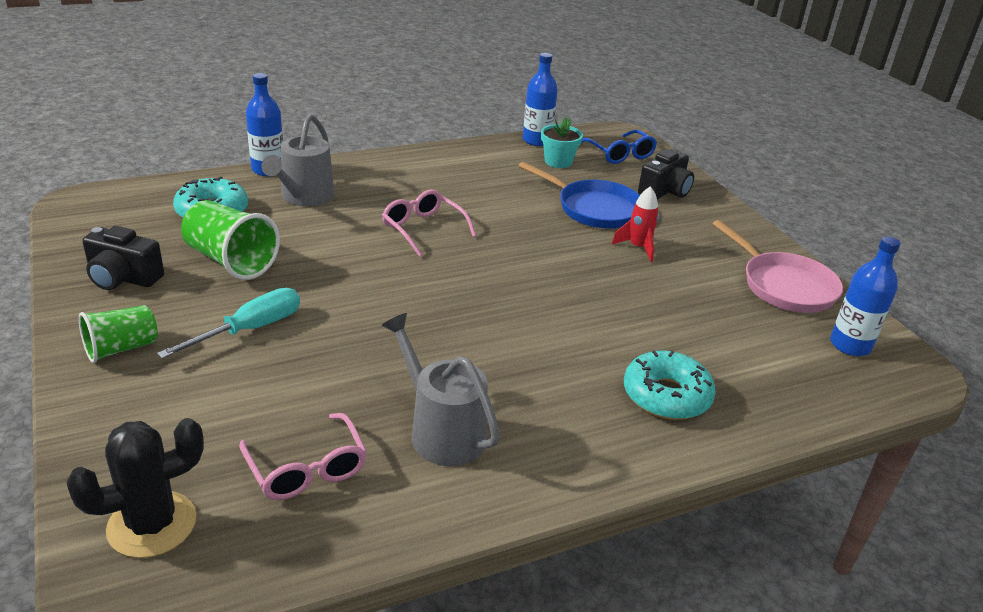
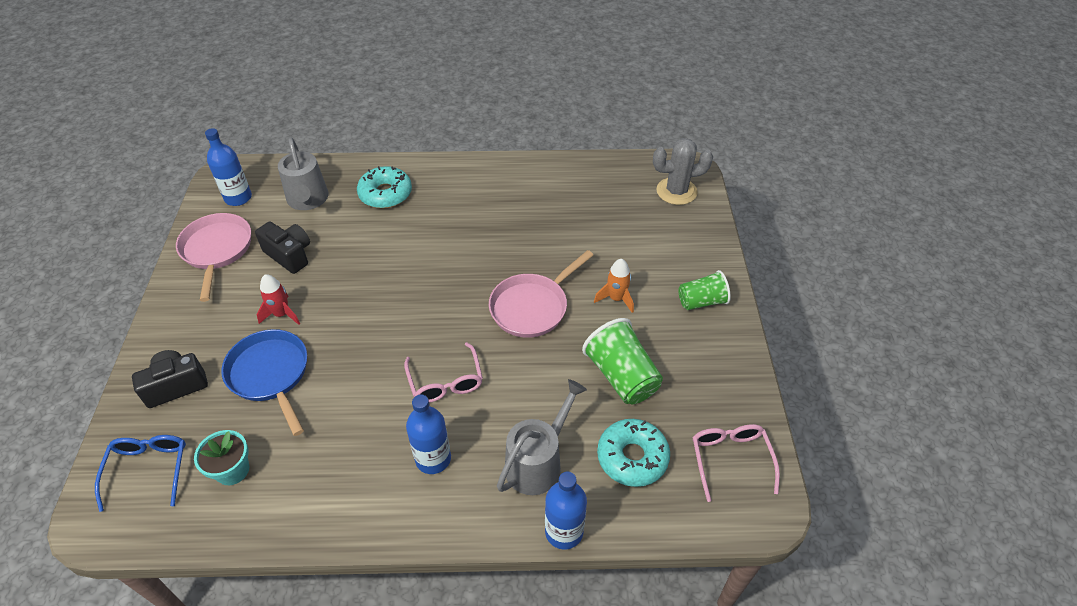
camera: 155 degrees left, 15 degrees up
(123, 278) = (708, 374): black camera -> black camera (289, 255)
(152, 524) = (676, 191): black cactus -> grey cactus
(250, 329) = (616, 299): turquoise screwdriver -> orange rocket
(306, 468) = (600, 200): pink glasses -> pink glasses (730, 460)
(361, 301) = (532, 307): none -> pink pan
(442, 431) = (523, 203): grey watering can -> grey watering can (308, 200)
(536, 140) = (216, 528): blue bottle -> blue bottle (433, 459)

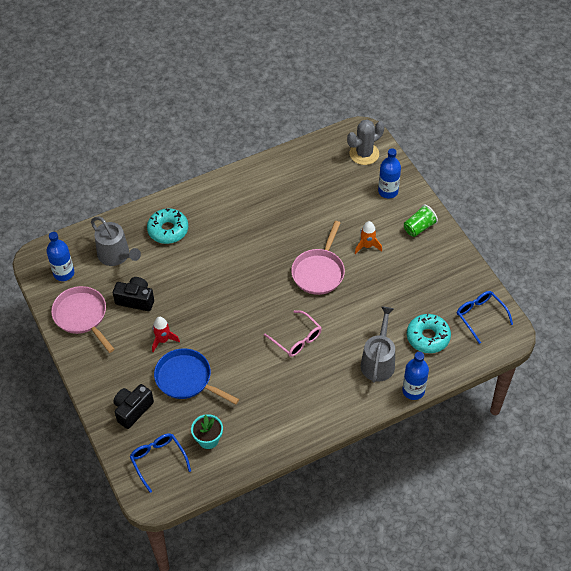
camera: 25 degrees left, 5 degrees up
(433, 459) = (319, 384): blue bottle -> blue bottle (388, 191)
(621, 376) = (397, 293): green cup -> none
(730, 460) = (480, 316): pink glasses -> blue glasses

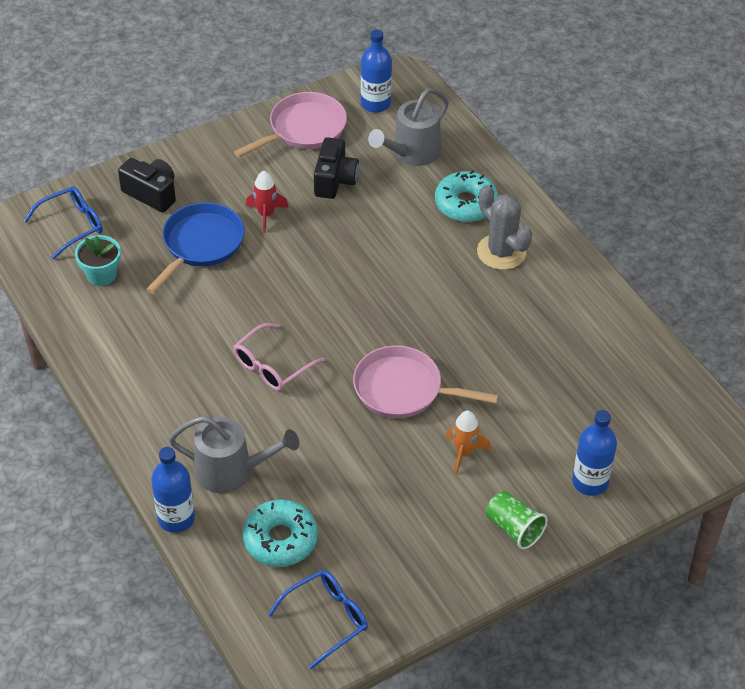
camera: 85 degrees right, 5 degrees down
(364, 154) = (671, 446): grey cactus -> grey cactus (501, 252)

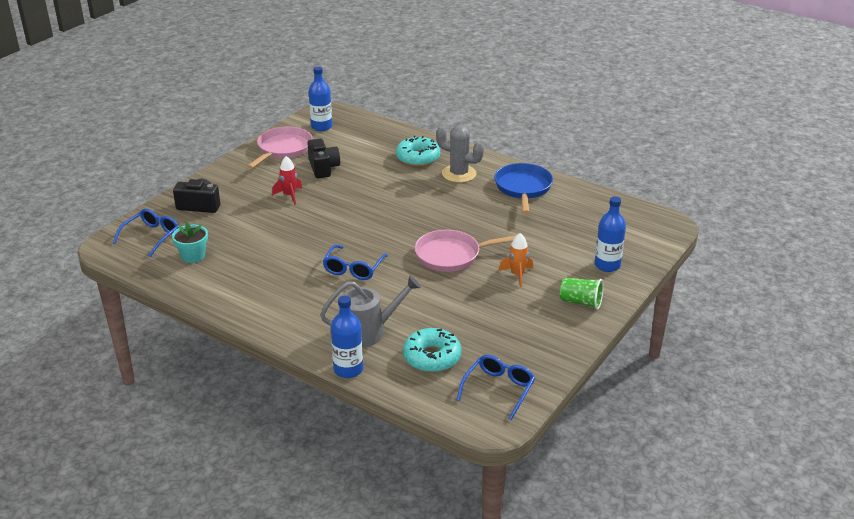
camera: 25 degrees left, 15 degrees down
(200, 245) = (254, 222): blue pan -> blue pan (523, 188)
(273, 365) = (353, 268): pink glasses -> blue glasses
(412, 153) = (363, 143): grey watering can -> none

